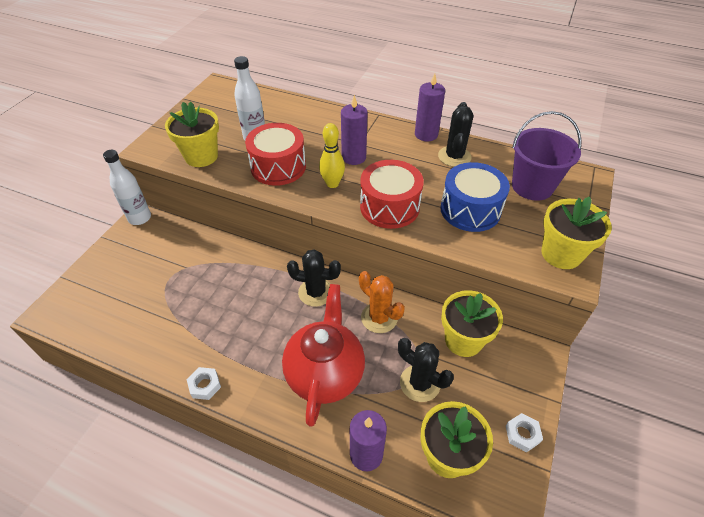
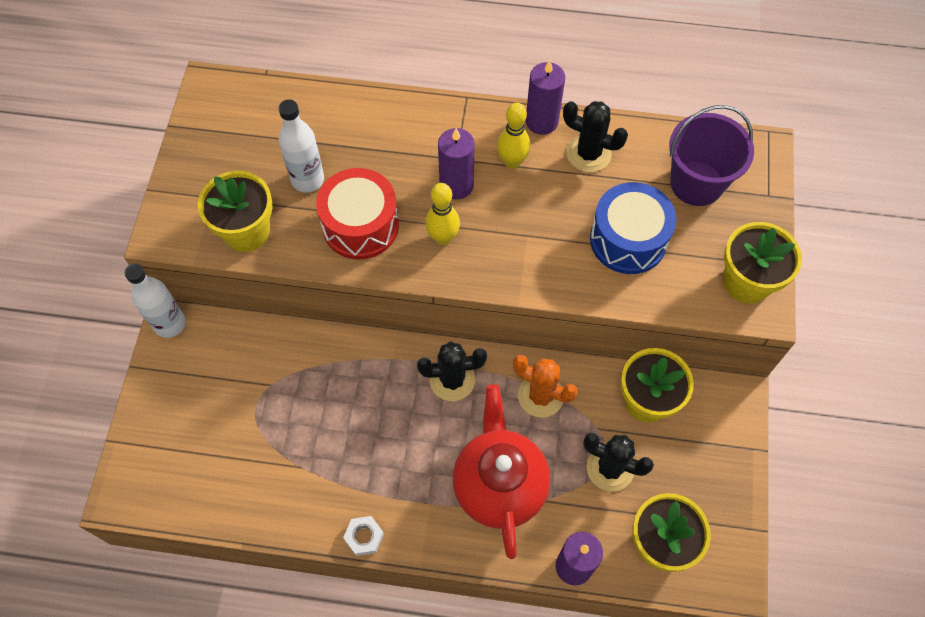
camera: 15 degrees left, 15 degrees up
(389, 207) = (527, 258): red drum -> none
(397, 152) = (512, 162): none -> yellow bowling pin
(454, 156) = (588, 154): black cactus -> black cactus turned 60 degrees counterclockwise
(522, 434) = (733, 498): white nut -> none

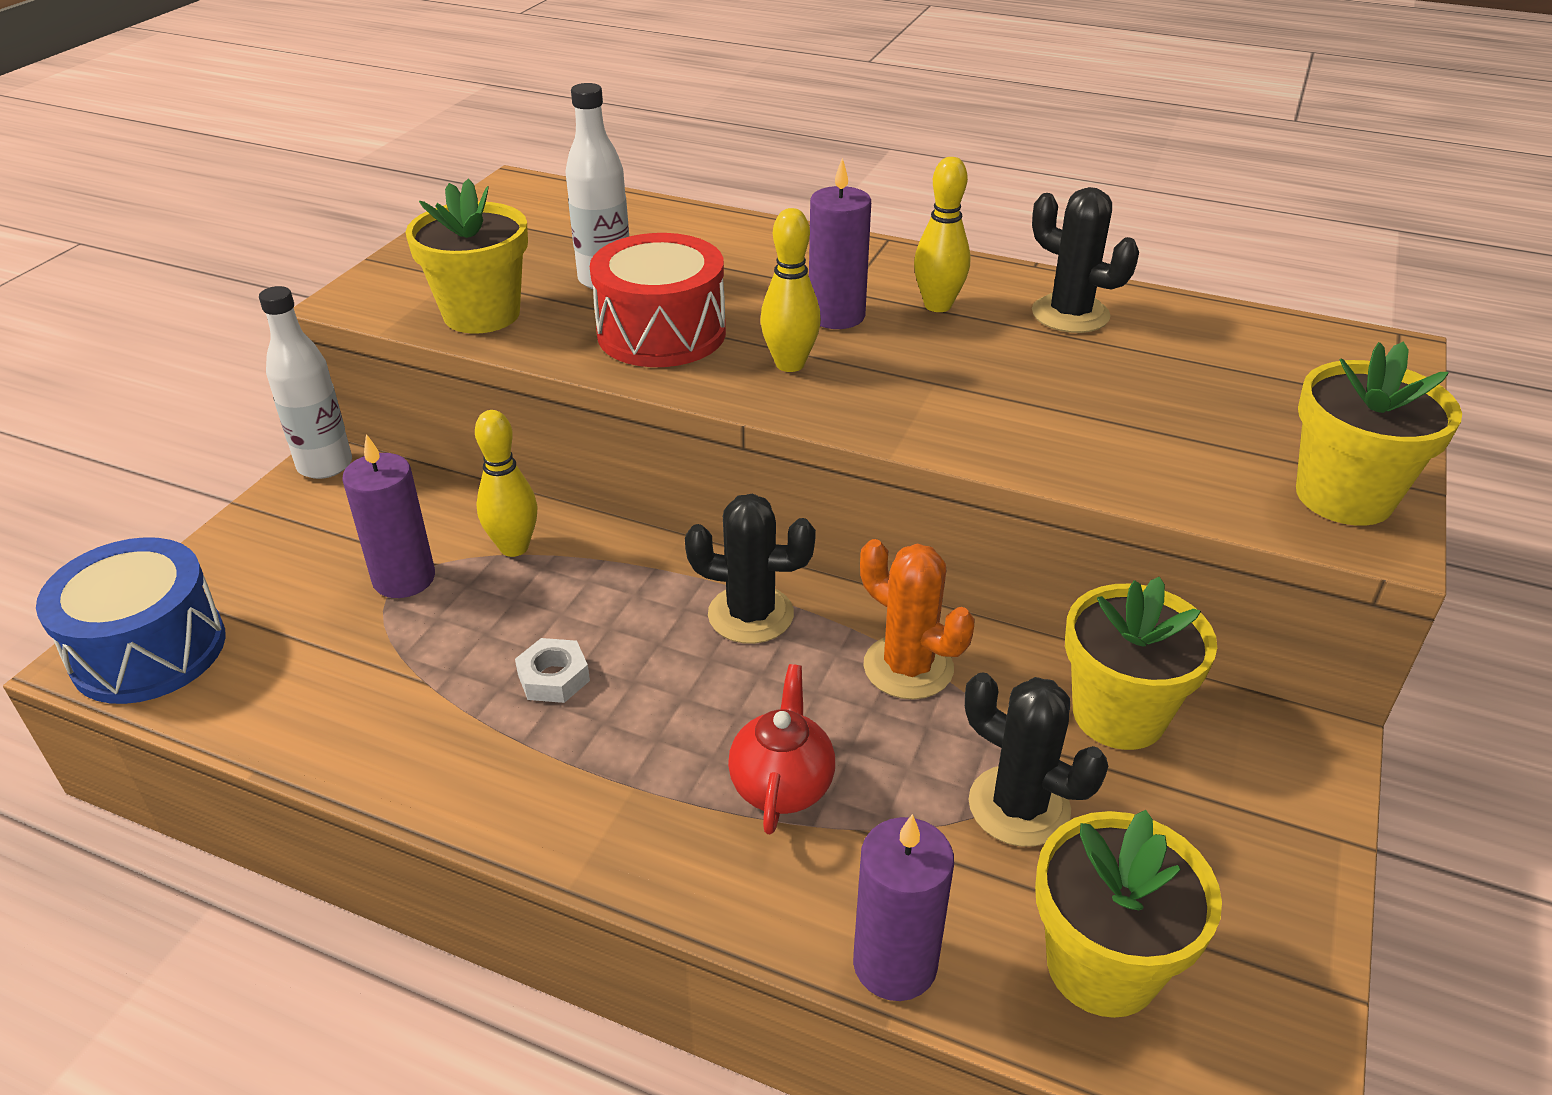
camera: 15 degrees right, 25 degrees down
(308, 362) = (514, 547): none -> yellow bowling pin
(364, 537) = (483, 811): white nut -> white nut (553, 677)
(499, 485) = (782, 785): red teapot -> red teapot, size x0.54
(541, 121) = (1000, 274): purple candle -> purple candle (404, 578)
(628, 240) = (1118, 412): blue drum -> blue drum (149, 650)
(696, 183) = (1258, 369): purple bucket -> none

